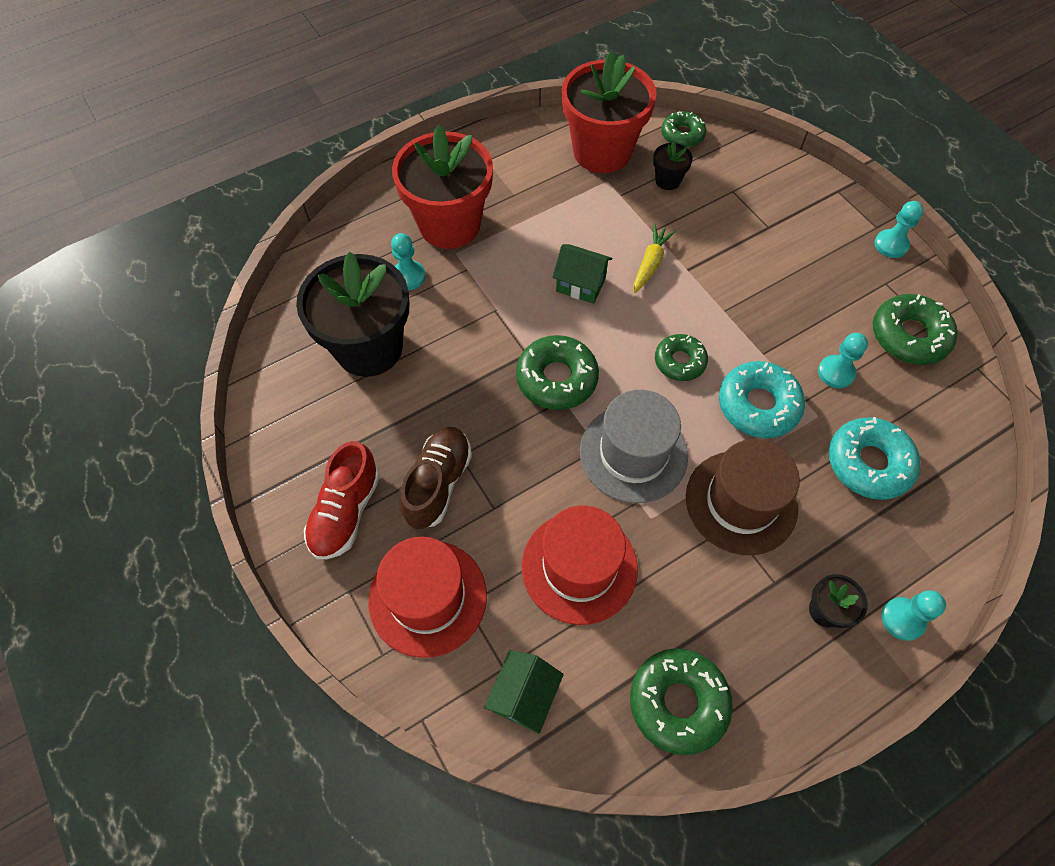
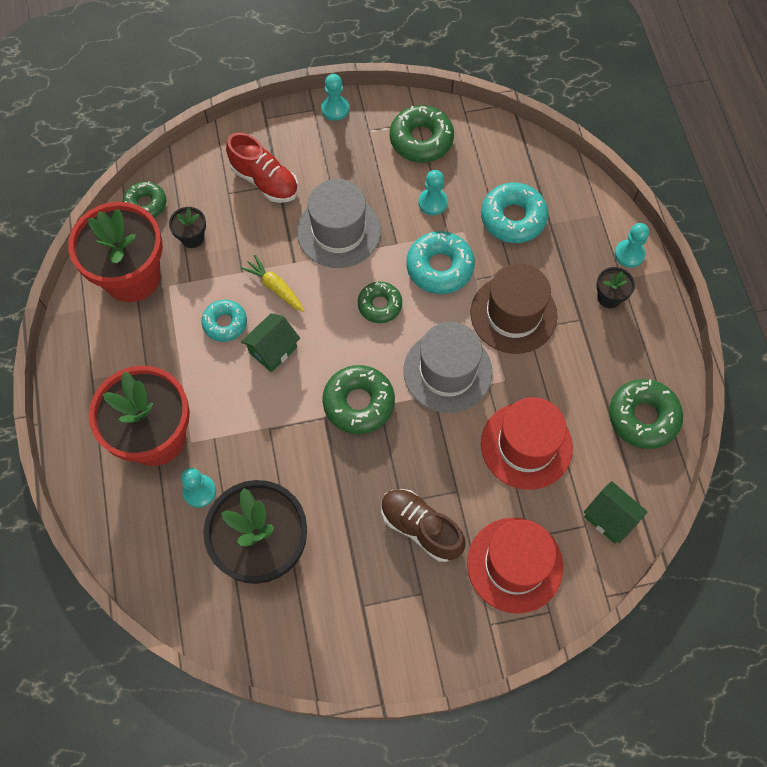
camera: 70 degrees left, 5 degrees up
(346, 512) = (420, 610): red shoe -> red shoe (265, 181)
(590, 236) = (225, 323): none -> turquoise donut
(746, 296) = (338, 231): none -> grey hat

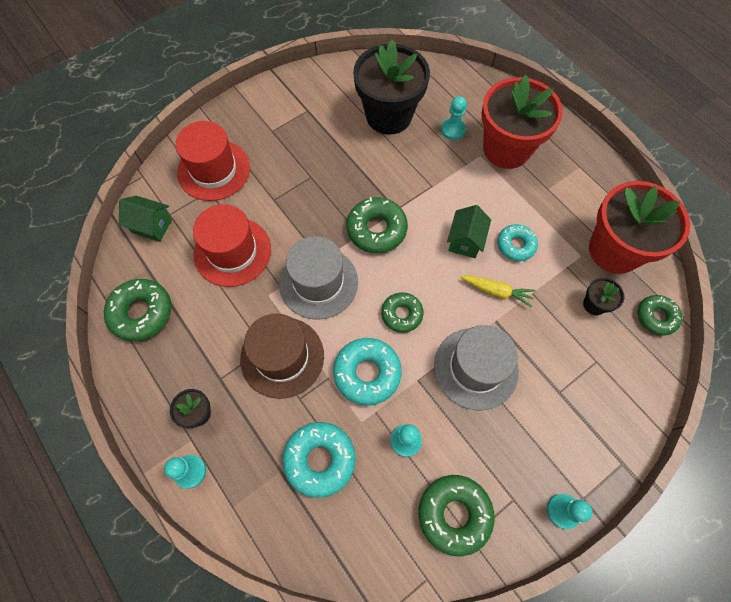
camera: 155 degrees right, 0 degrees up
(265, 181) = (574, 389): red shoe -> none
(420, 528) = (289, 166): brown shoe -> none

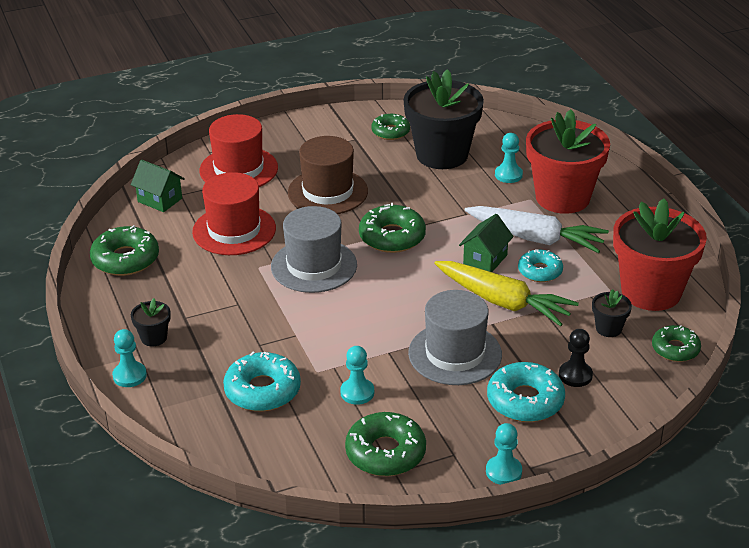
camera: 15 degrees right, 30 degrees down
(282, 357) = (254, 312): brown hat -> brown hat (327, 192)
(367, 373) = (337, 338): turquoise donut -> turquoise donut (525, 401)
(401, 314) = (392, 302): green donut -> green donut (390, 132)
(496, 291) = (503, 302): yellow carrot -> yellow carrot, size x1.84
(499, 204) = (535, 238): none -> white carrot
(585, 370) = (575, 375): none -> black pawn

